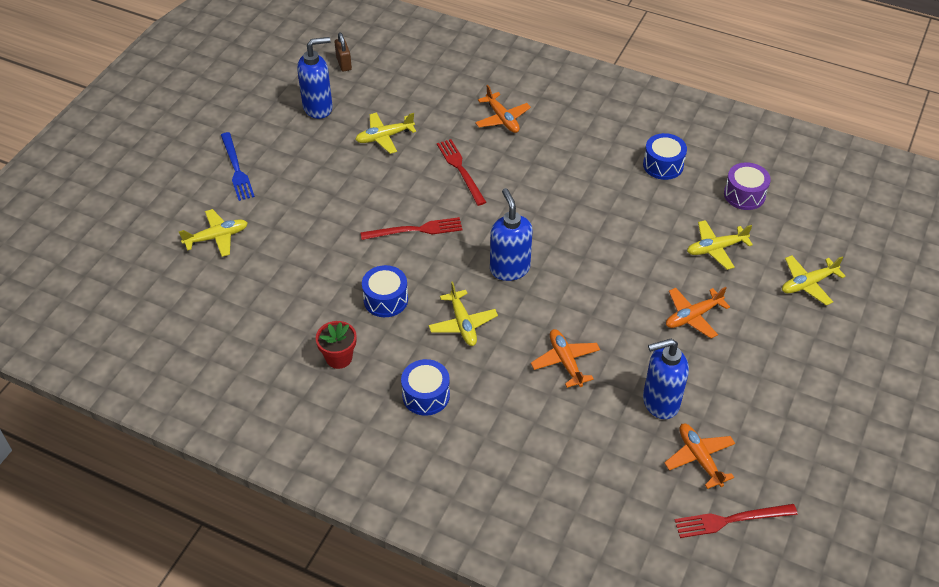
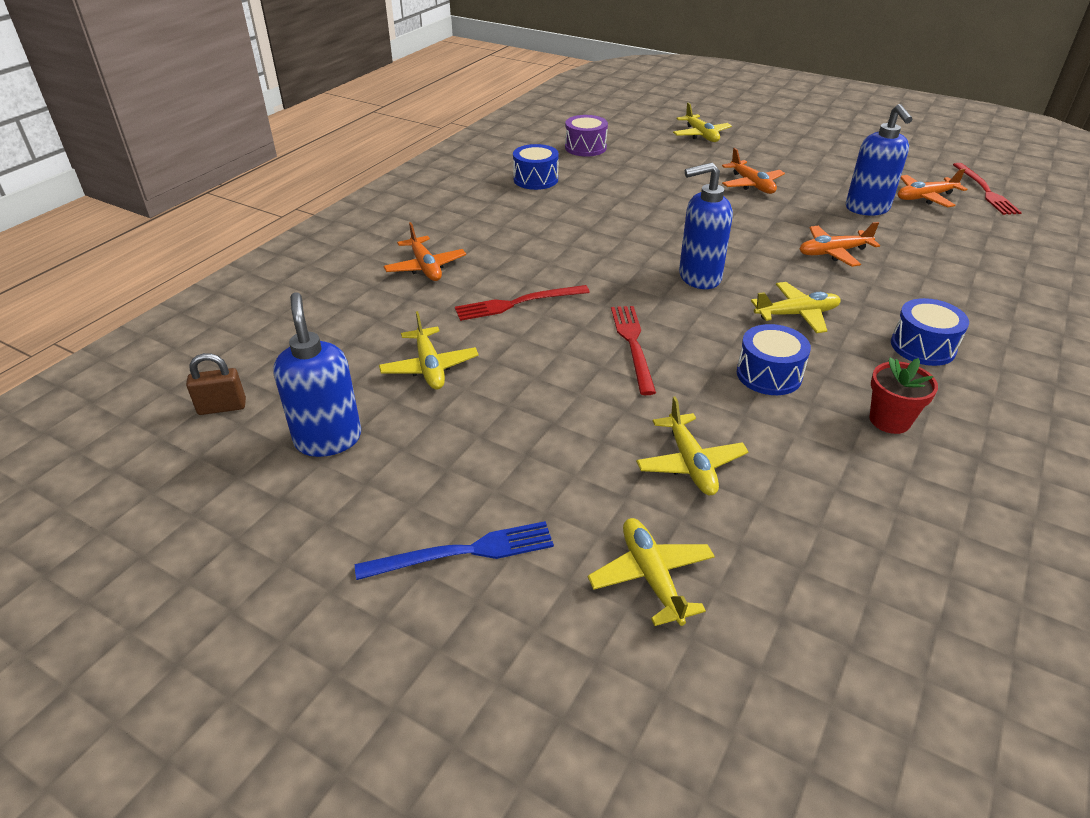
camera: 85 degrees left, 10 degrees down
(502, 119) = (425, 267): orange plane -> orange plane turned 90 degrees clockwise
(715, 249) = (659, 166): yellow plane -> yellow plane (690, 464)

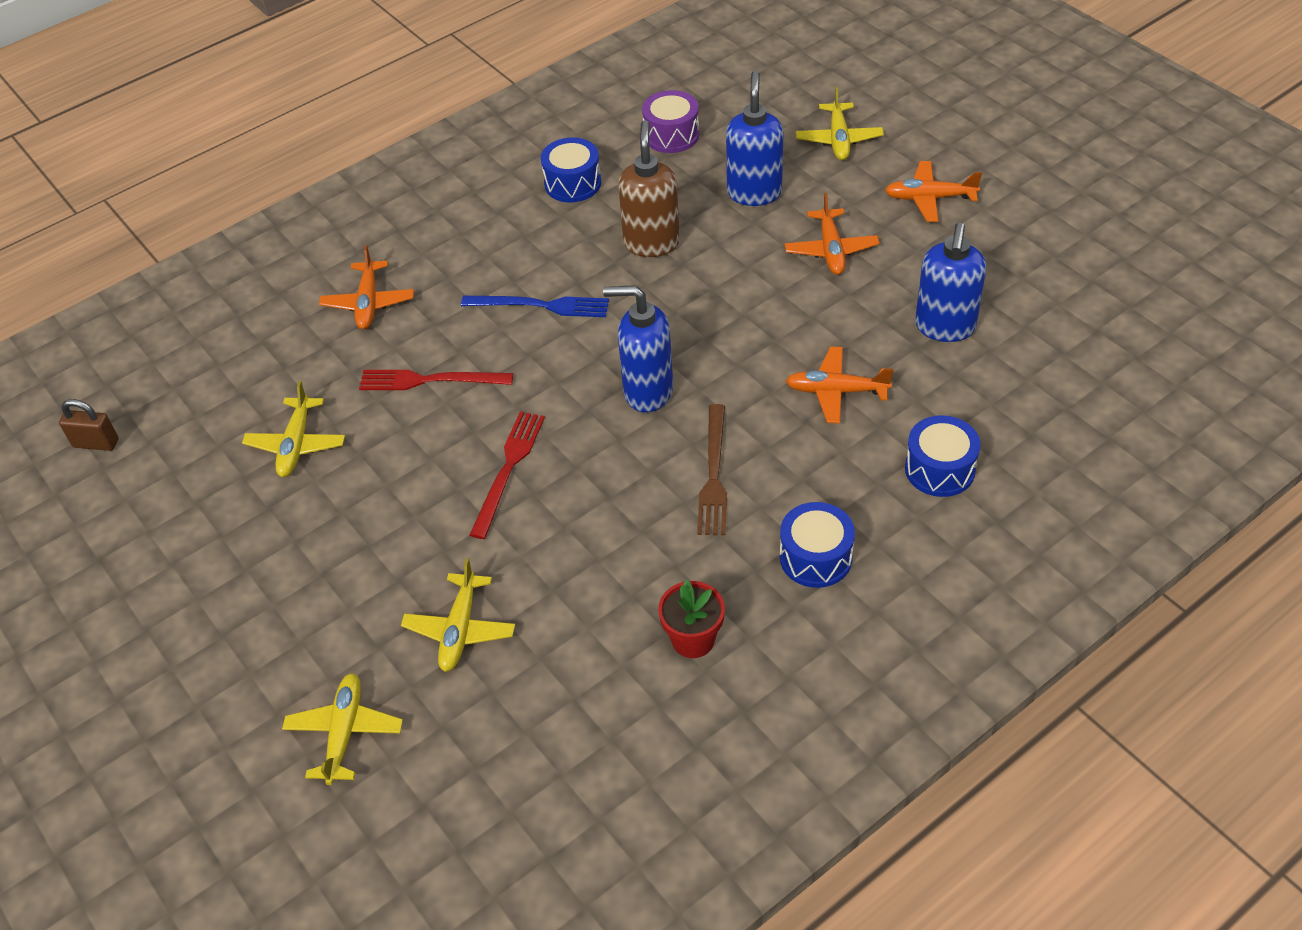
camera: 25 degrees right, 10 degrees up
(328, 439) = (165, 506): blue soap dispenser -> blue soap dispenser (754, 193)
(463, 552) = (211, 659): blue fork -> blue fork (541, 305)
(623, 200) = (651, 243): none -> brown soap dispenser
(769, 374) = (617, 547): blue drum -> blue drum (939, 469)
(797, 314) = (714, 474): yellow plane -> brown fork
(925, 197) = (1041, 324): orange plane -> orange plane (929, 198)
(985, 191) = (1139, 331): red fork -> none

